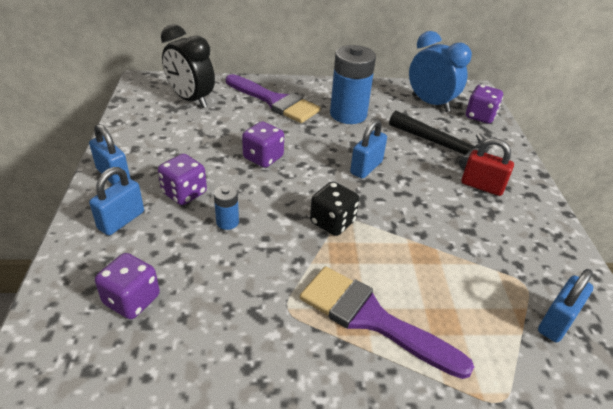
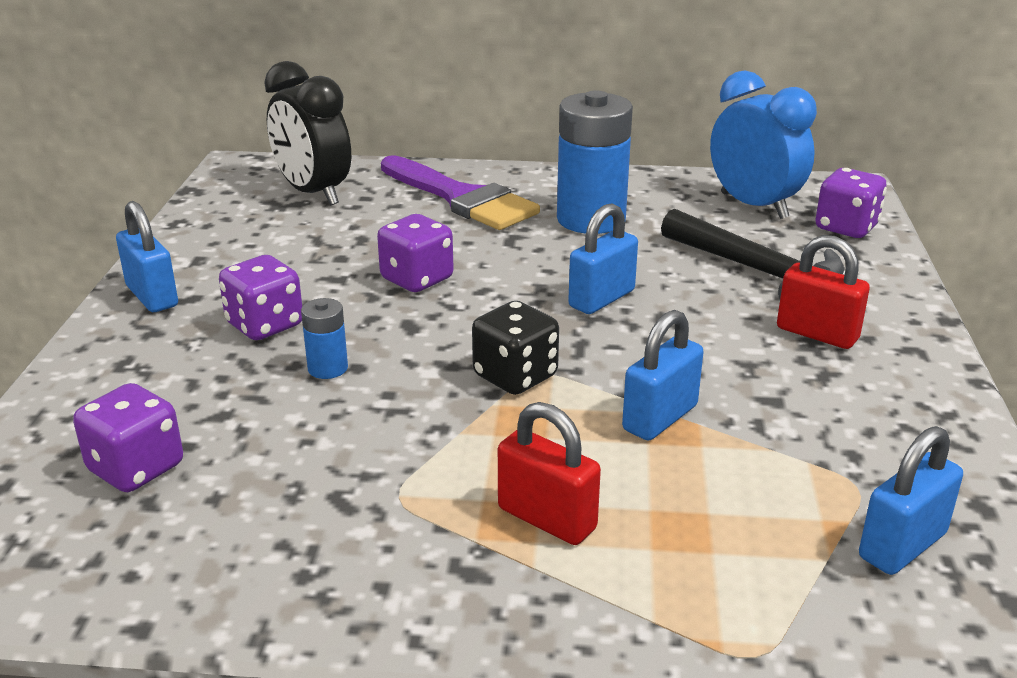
camera: 10 degrees right, 10 degrees down
(121, 220) = (148, 359): blue padlock -> blue padlock (660, 418)
(372, 318) = (546, 519): purple brush -> red padlock

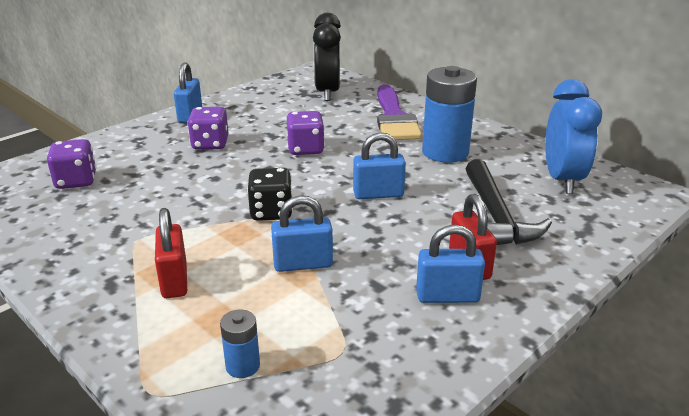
camera: 40 degrees right, 0 degrees up
(328, 368) = (202, 173): blue battery -> blue battery (242, 366)
(846, 227) = (605, 215): purple dice -> none
(902, 545) = (310, 394): blue padlock -> blue padlock (447, 296)

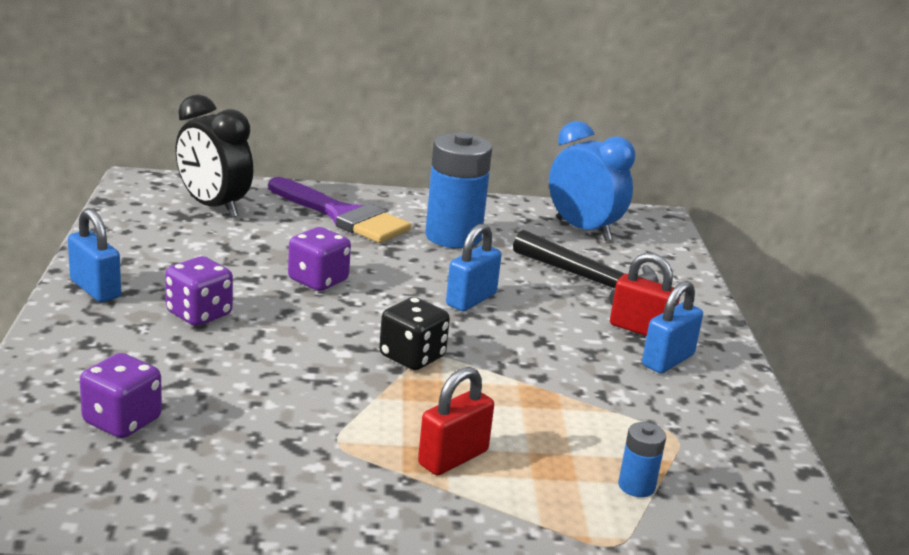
camera: 50 degrees left, 5 degrees down
(174, 280) = (453, 458): red padlock -> red padlock turned 75 degrees counterclockwise
(303, 264) = (528, 388): blue padlock -> none

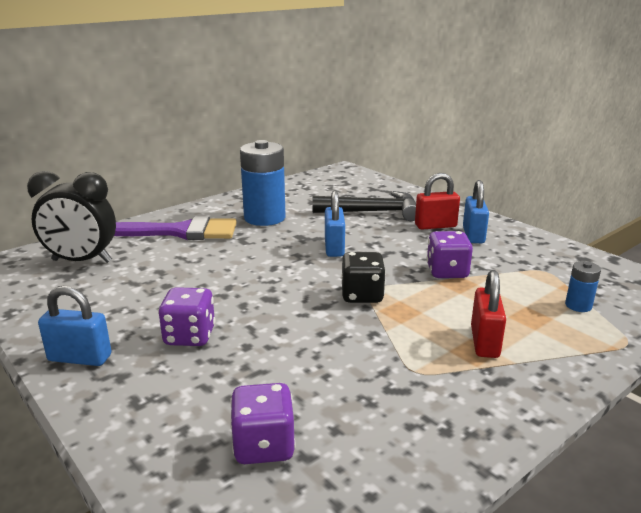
camera: 35 degrees left, 0 degrees up
(318, 281) = (231, 277): purple dice -> purple dice (447, 272)
(583, 230) = (322, 188): blue clock -> none

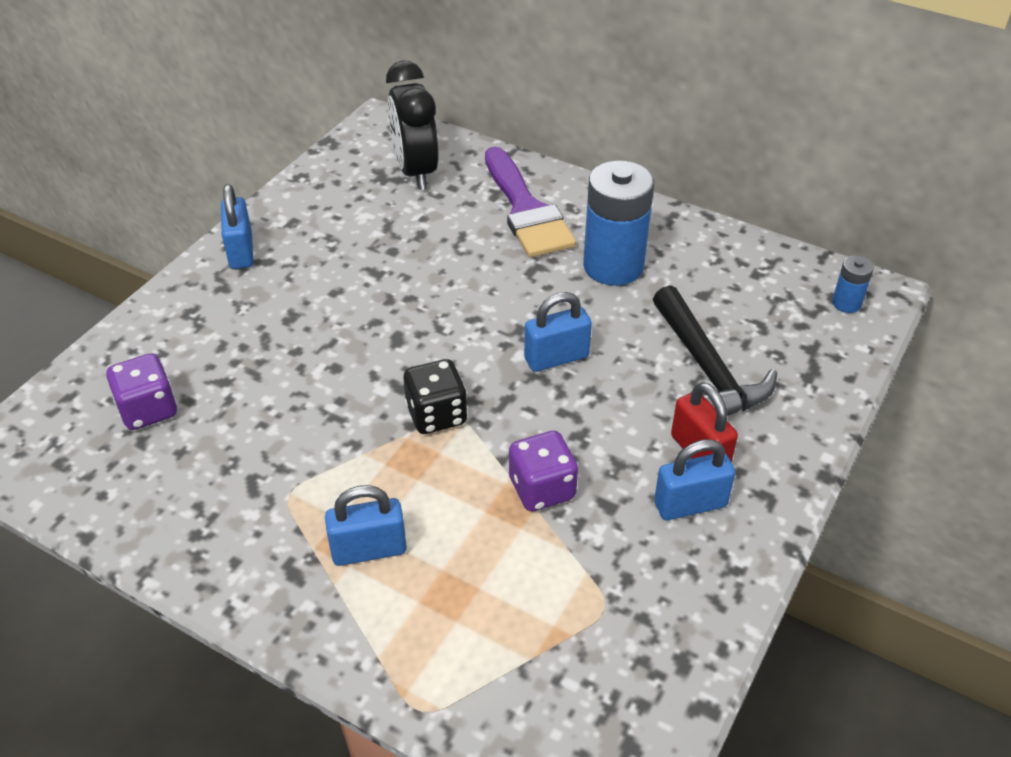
camera: 70 degrees right, 20 degrees up
(190, 336) = (298, 305): purple dice -> none
(484, 342) = (369, 550): red padlock -> blue padlock
(578, 305) = (505, 652): blue battery -> blue battery (846, 303)

